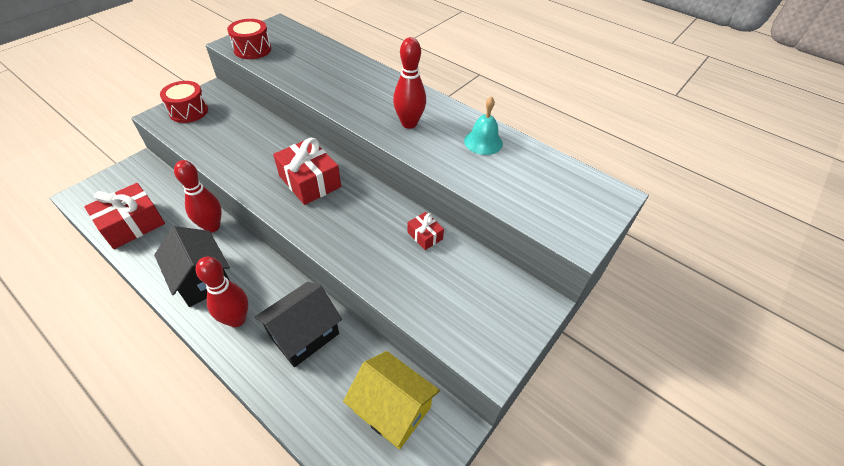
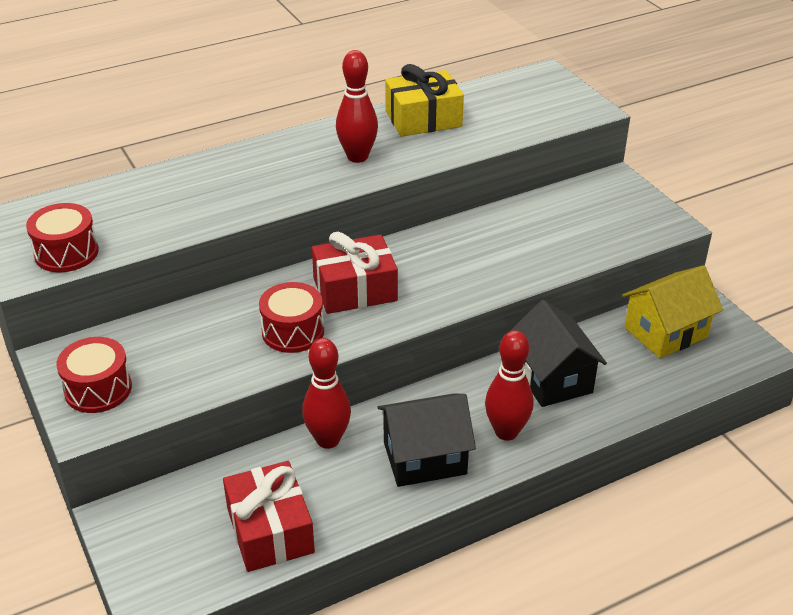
camera: 65 degrees left, 10 degrees down
(257, 166) = (293, 331): none -> red drum
(425, 236) = (497, 223): red gift -> none
(483, 142) = (423, 119): turquoise bell -> yellow gift

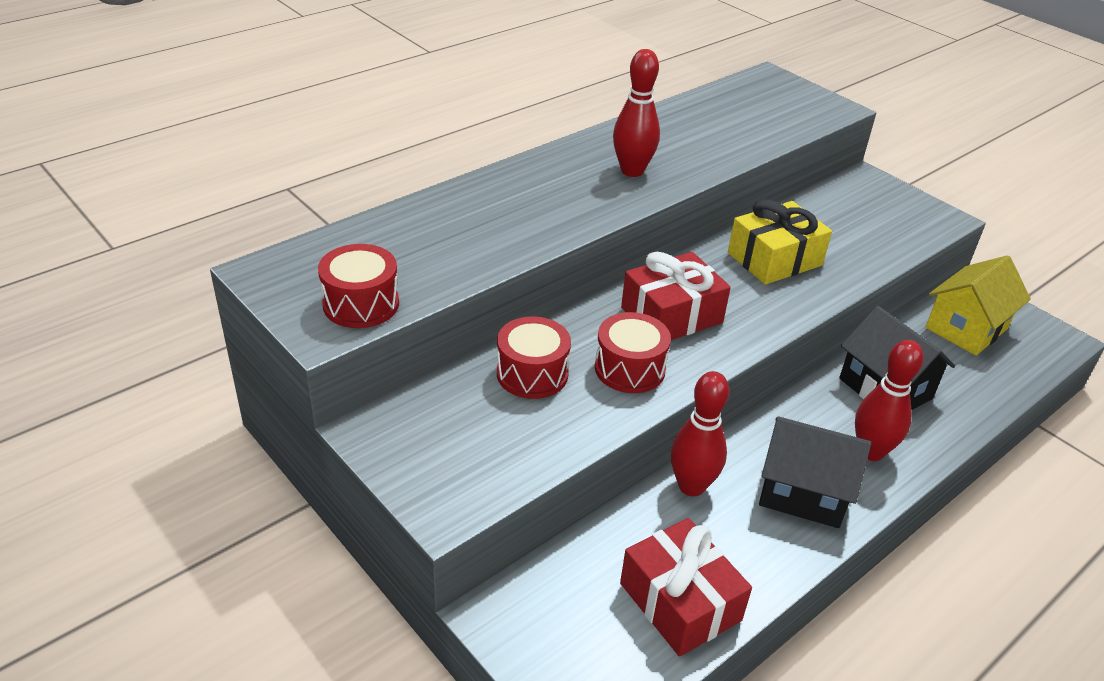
camera: 15 degrees left, 0 degrees up
(98, 389) = (440, 463): red drum -> red drum (532, 374)
(423, 119) = (677, 127): yellow gift -> yellow gift (774, 259)
(424, 458) = (803, 492): black house -> black house turned 45 degrees clockwise

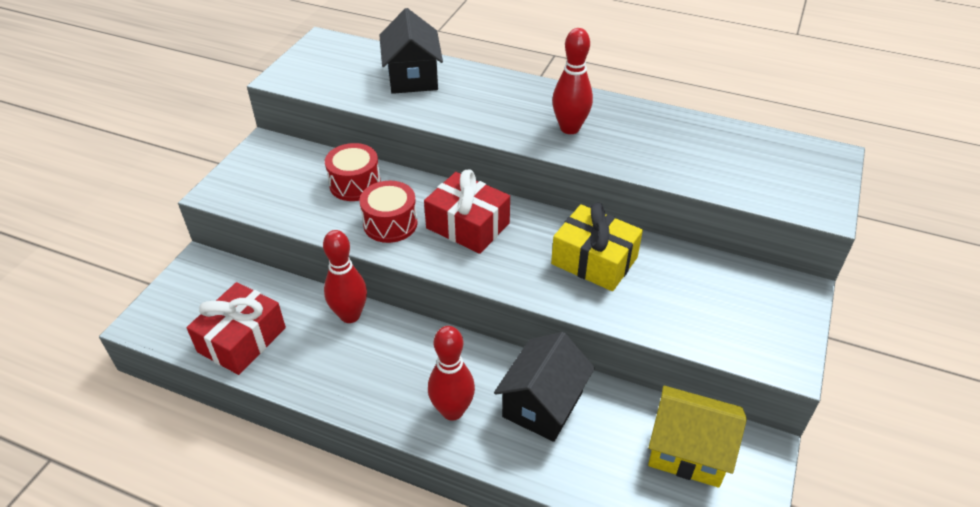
camera: 65 degrees right, 5 degrees up
(361, 304) = (315, 80): red drum -> none
(803, 492) = (379, 378): black house -> black house (412, 77)

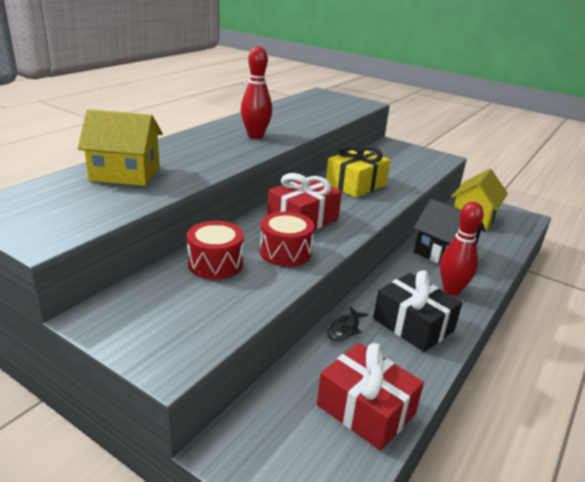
camera: 80 degrees left, 15 degrees down
(350, 315) = (345, 329): red bowling pin -> black fish
(370, 372) = (413, 325): none -> black gift
(412, 77) = (125, 174): black house -> yellow house

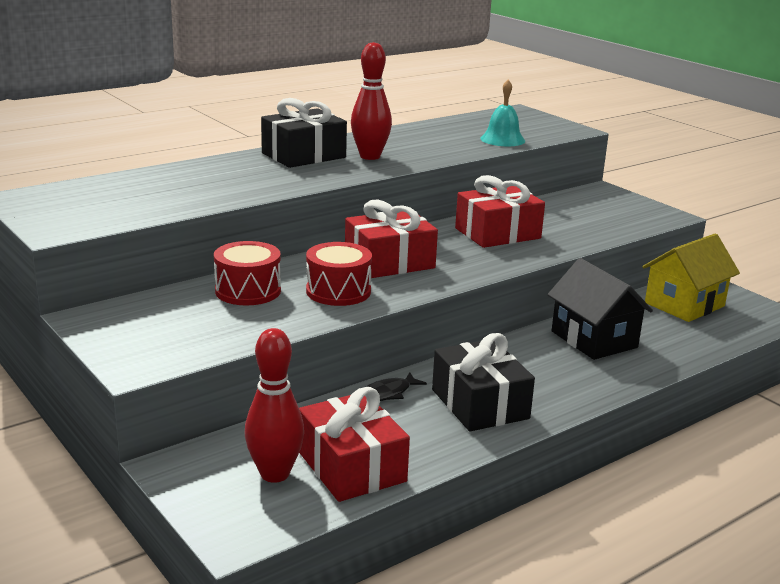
camera: 20 degrees right, 5 degrees down
(125, 174) = (181, 181): yellow house -> none
(206, 140) = (303, 155): none -> black gift
(331, 114) = (502, 139): none -> turquoise bell
(356, 184) = (497, 233): yellow gift -> red gift
(451, 290) = (567, 379): red bowling pin -> red bowling pin (275, 474)

